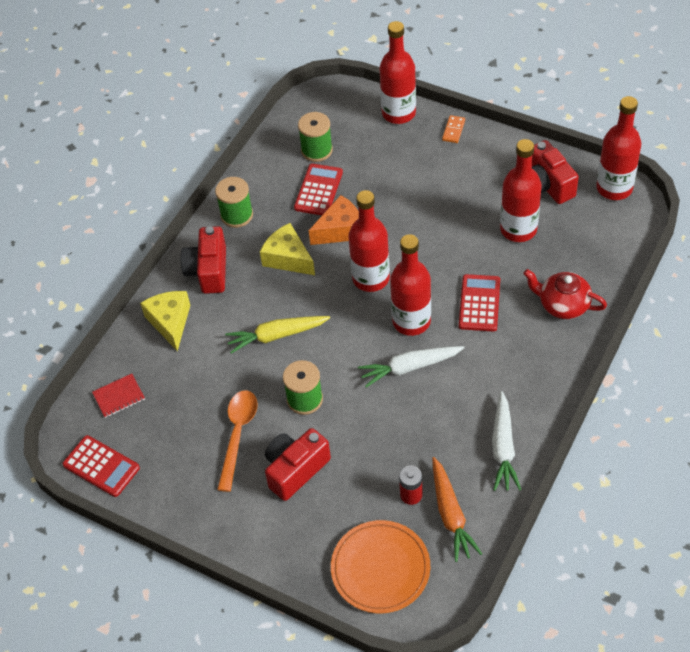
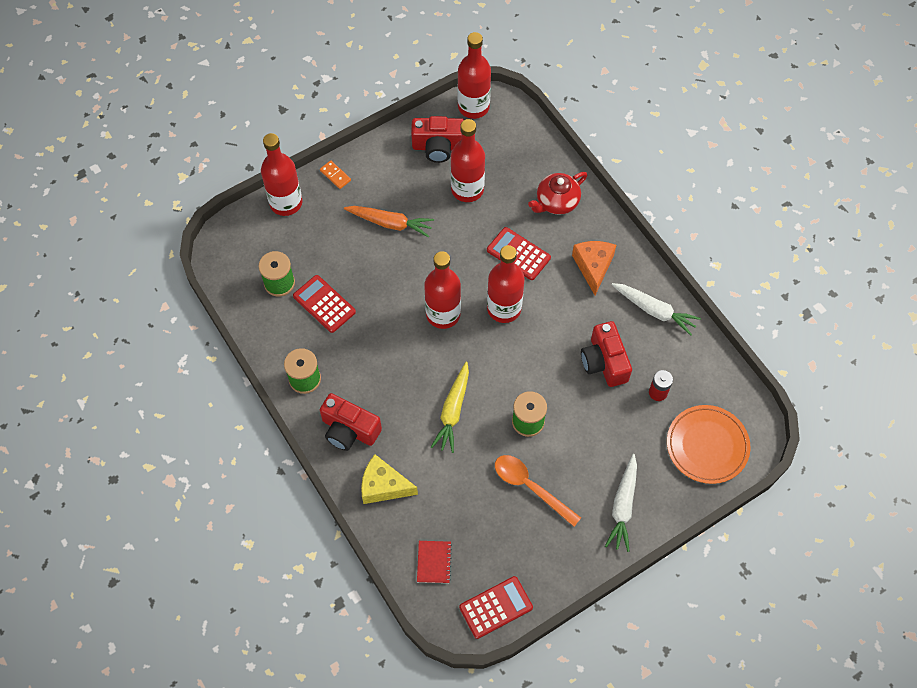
camera: 65 degrees left, 10 degrees up
(288, 258) = (379, 363): yellow cheese -> none
(295, 470) = (588, 461): red camera -> red camera (604, 362)
(340, 230) = (378, 310): orange cheese -> orange cheese (593, 267)
(409, 368) = (546, 333): white carrot -> white carrot (623, 506)
(451, 514) = (689, 375): orange carrot -> orange carrot (390, 223)

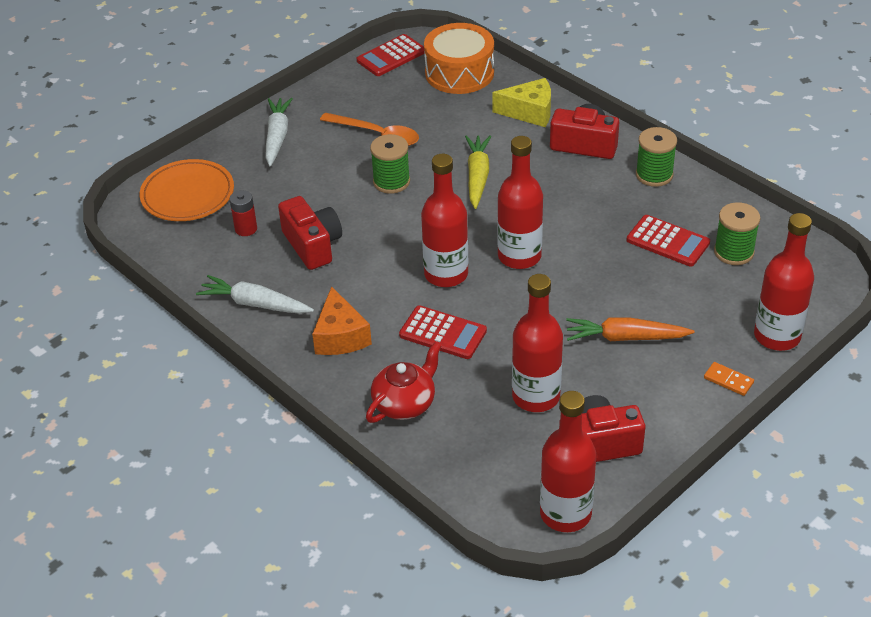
camera: 170 degrees right, 20 degrees down
(434, 562) = (459, 73): red notebook -> orange drum

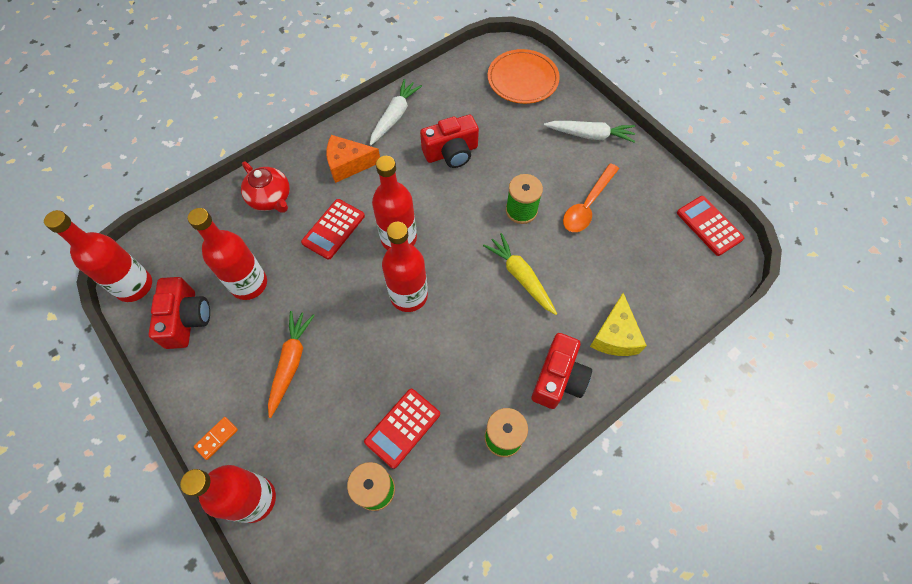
camera: 95 degrees right, 20 degrees up
(246, 229) = (477, 113): red battery -> none
(459, 73) = (682, 281): orange drum -> none
(477, 176) = (520, 277): yellow carrot -> yellow carrot turned 135 degrees counterclockwise

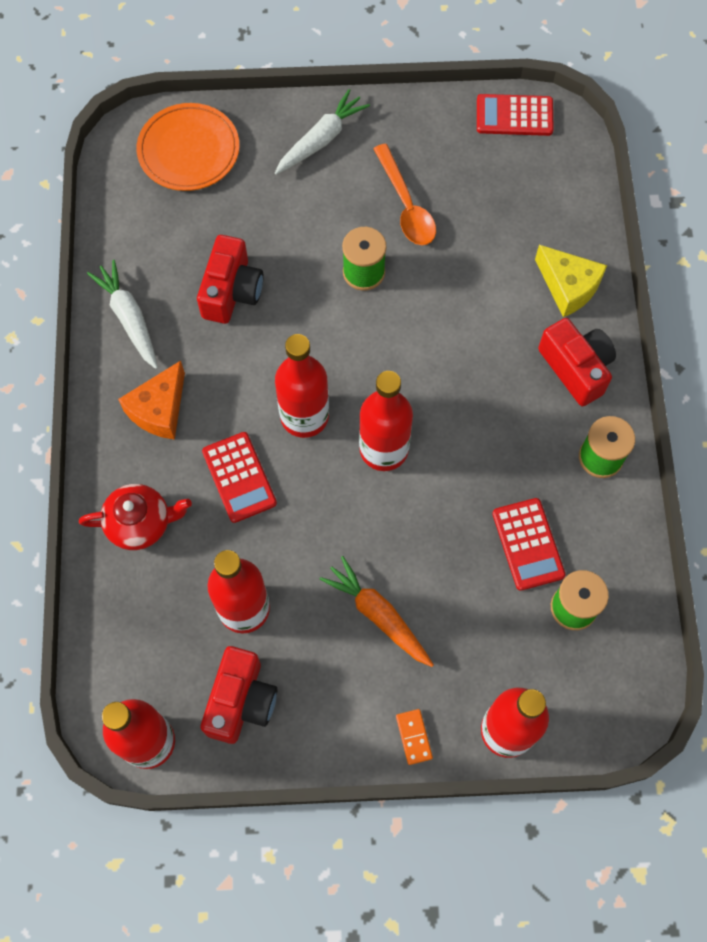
camera: 55 degrees left, 5 degrees up
(187, 319) = (241, 701): red camera -> red camera turned 75 degrees clockwise
(520, 277) = (442, 327): yellow carrot -> none

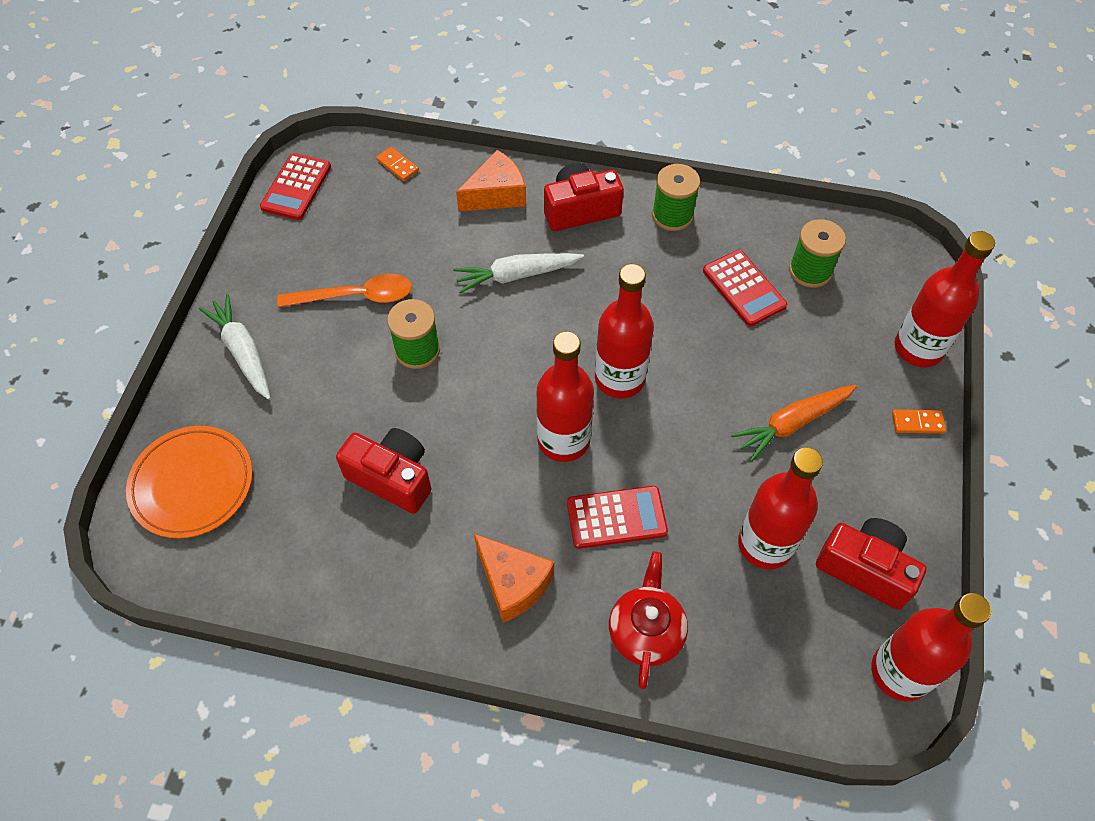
camera: 75 degrees left, 10 degrees down
(129, 318) = (385, 593): white carrot -> white carrot (516, 276)
(528, 544) = (744, 288): red calculator -> red calculator turned 60 degrees clockwise
(568, 287) = (496, 194): yellow cheese -> orange cheese
(573, 190) = (397, 165): none -> orange domino

